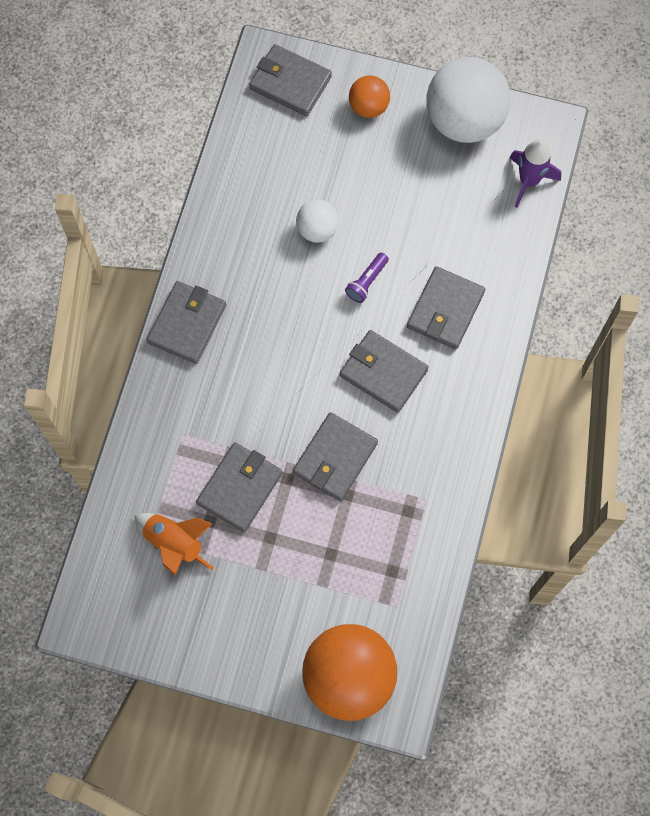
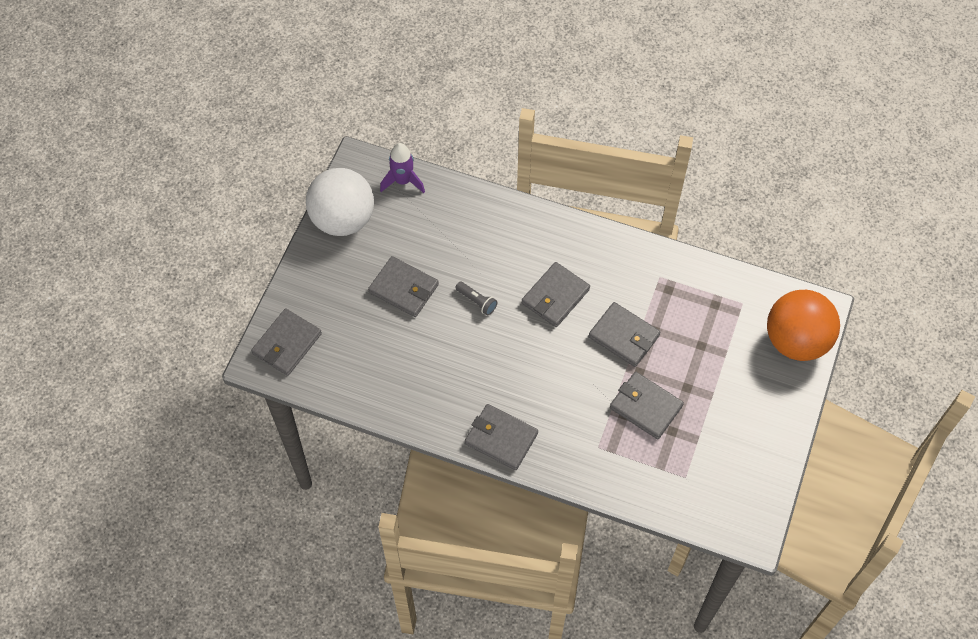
camera: 85 degrees left, 10 degrees down
(175, 543) = (690, 458): orange rocket -> none
(317, 230) = (427, 334): white ball -> none
(366, 282) = (477, 301): purple flashlight -> grey flashlight
(368, 107) = (319, 287): orange ball -> none
(445, 310) = (506, 249): grey wallet -> grey wallet (403, 288)

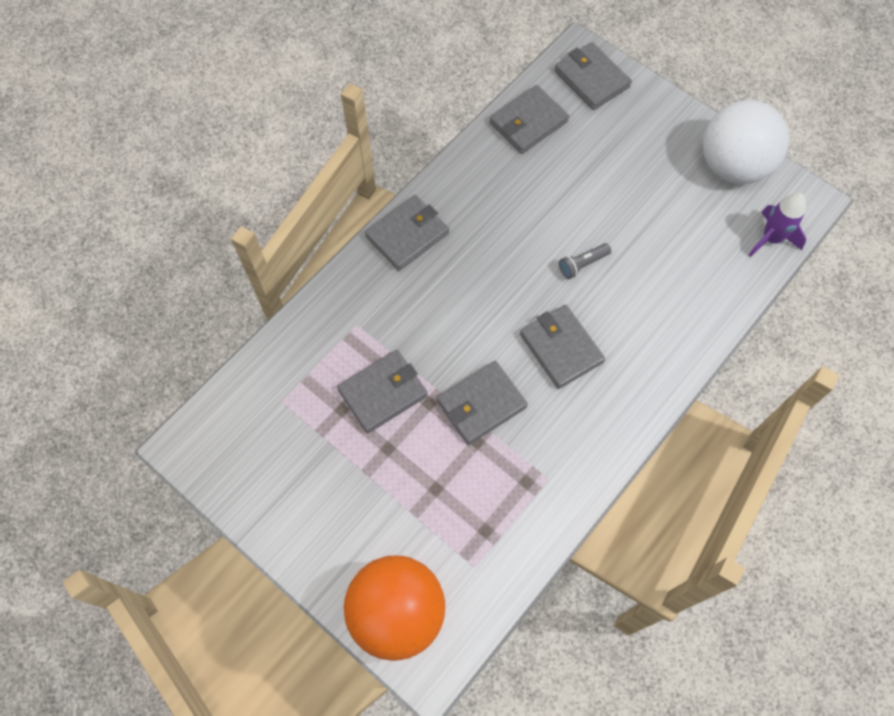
camera: 110 degrees right, 5 degrees up
(403, 288) = (623, 198): grey wallet -> grey wallet (528, 122)

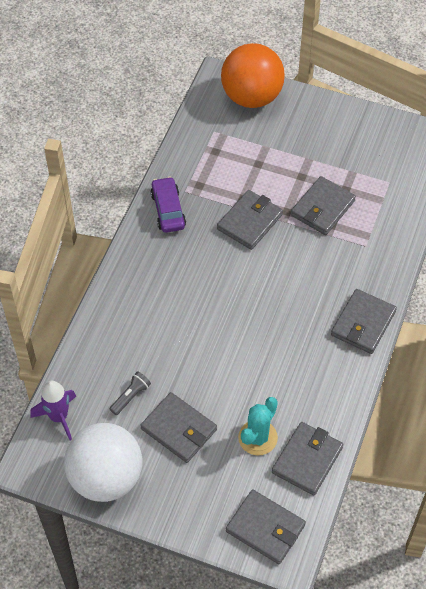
camera: 160 degrees right, 10 degrees down
(561, 348) = (206, 276): grey wallet -> grey wallet (179, 429)
(569, 156) = (258, 438): none -> turquoise cactus
(579, 457) = (168, 210): none -> purple car
(582, 264) = (212, 344): grey flashlight -> grey flashlight (131, 396)

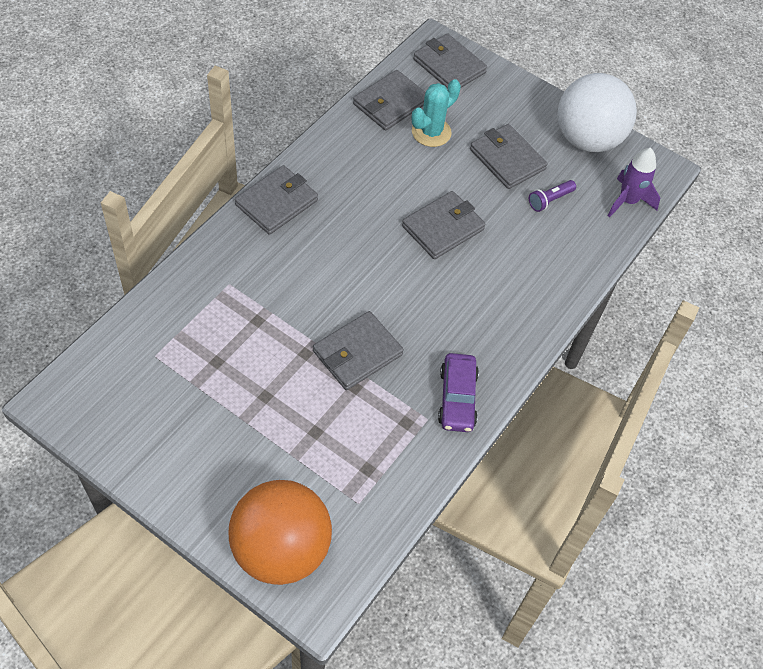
camera: 170 degrees left, 0 degrees up
(131, 396) = (549, 200): grey flashlight -> purple flashlight
(322, 208) = (258, 345): grey wallet -> grey wallet (443, 228)

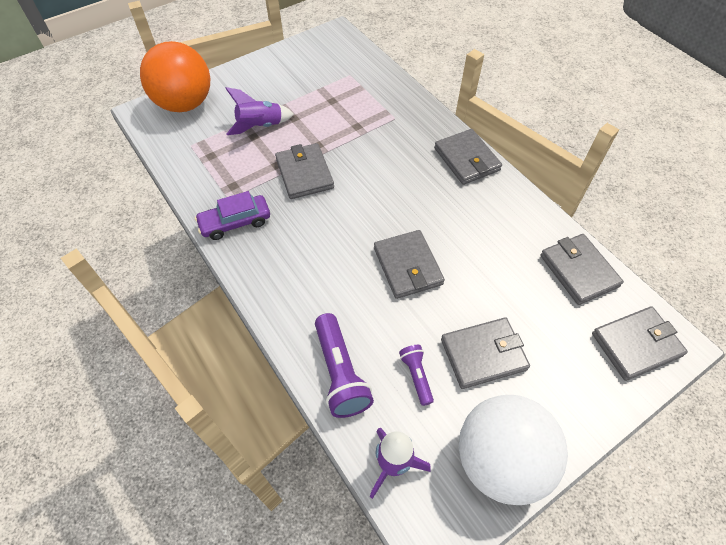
camera: 115 degrees right, 0 degrees up
(294, 431) = (260, 126): none -> purple rocket
(431, 132) = (533, 294): turquoise cactus -> none
(457, 398) = (235, 222): purple car -> purple car turned 45 degrees counterclockwise
(575, 253) = (340, 373): none -> purple flashlight

